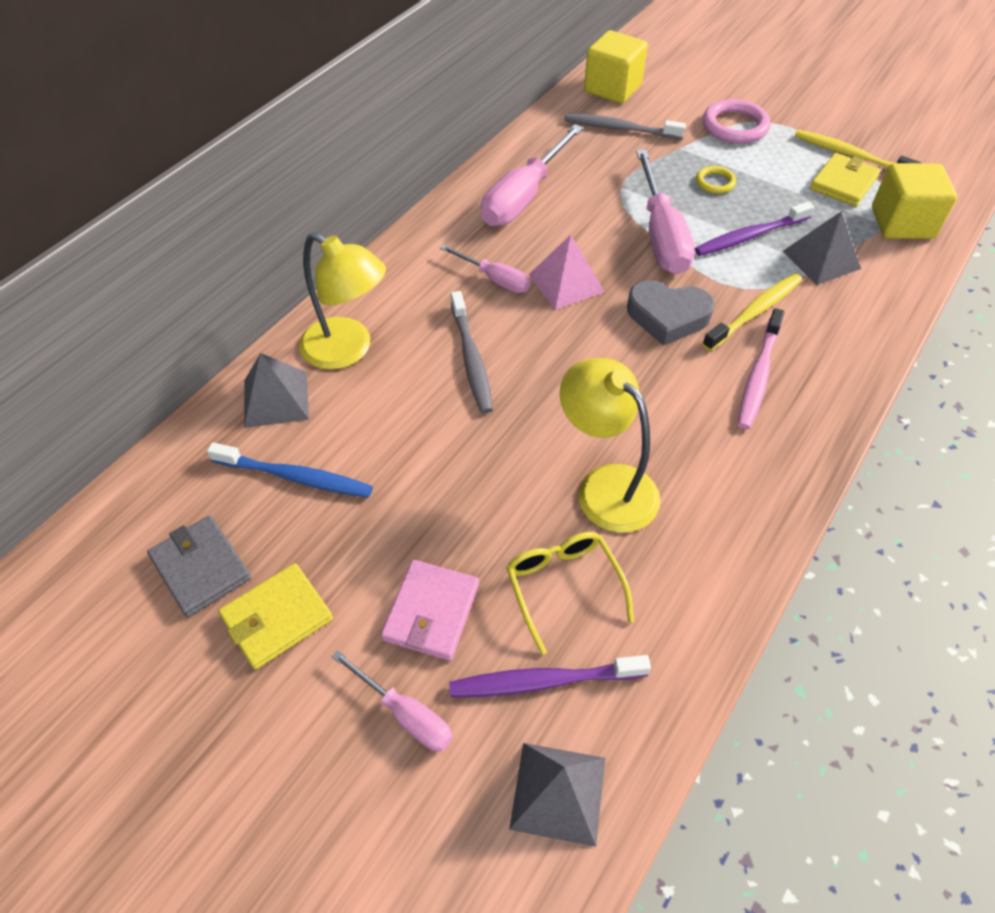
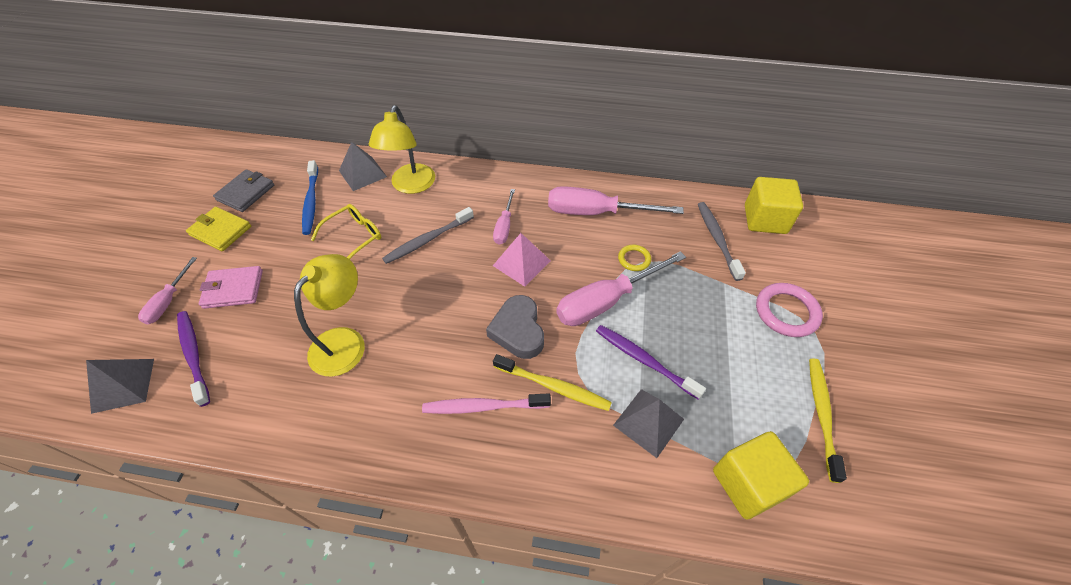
camera: 65 degrees right, 0 degrees up
(563, 587) = (261, 344): yellow glasses -> yellow glasses (354, 237)
(715, 182) = (697, 318): yellow ring -> yellow ring (634, 259)
(843, 183) = (772, 418): yellow wallet -> none

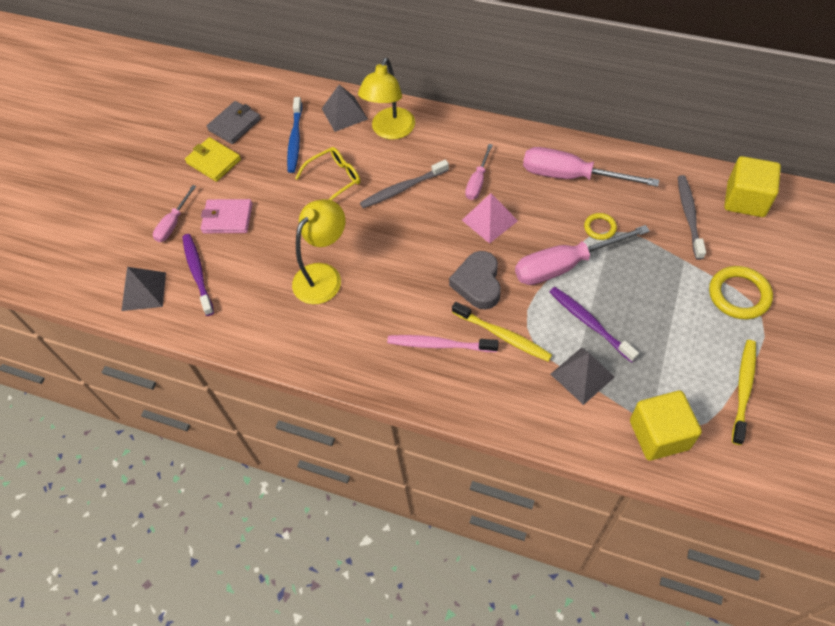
camera: 15 degrees right, 5 degrees up
(786, 312) = (739, 295): pink ring -> yellow ring

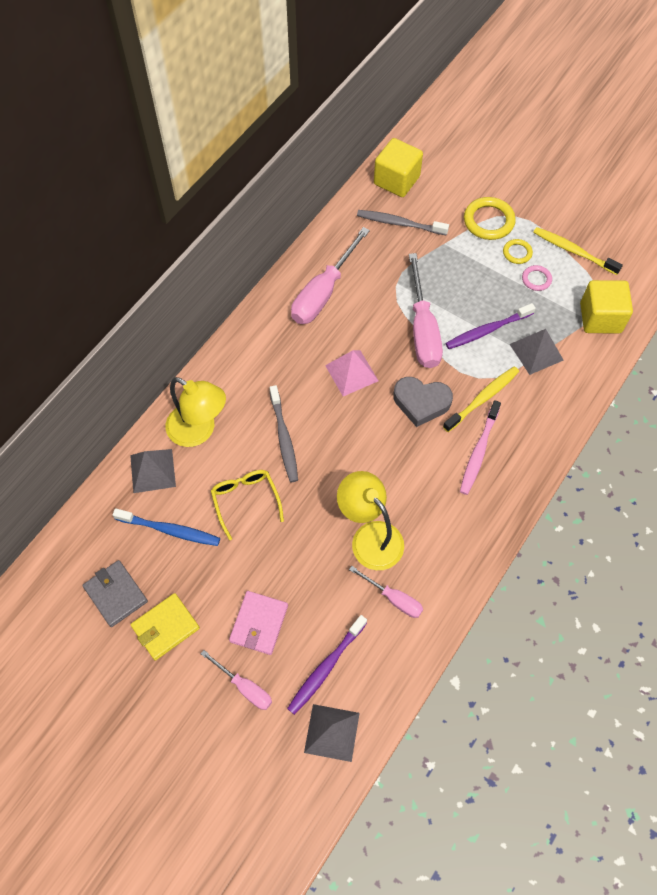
camera: 80 degrees left, 5 degrees up
(198, 273) = (326, 667): purple toothbrush -> purple toothbrush turned 45 degrees counterclockwise
(477, 182) = (301, 370): pink screwdriver -> pink screwdriver (393, 598)
(600, 228) = (390, 290): yellow ring -> yellow ring (517, 253)
(681, 357) = (536, 279): none -> pink ring

